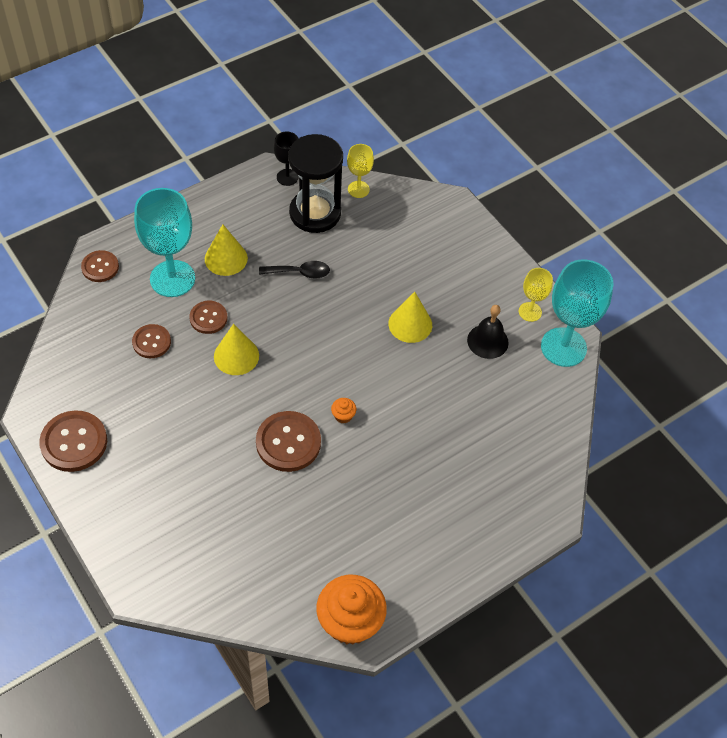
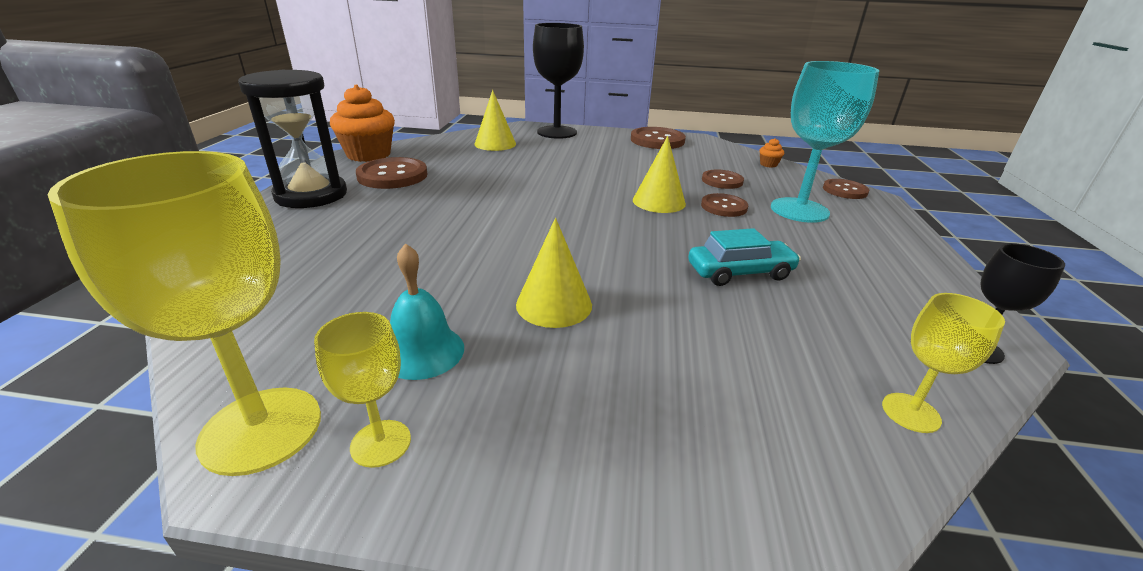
camera: 135 degrees right, 25 degrees down
(129, 540) = (557, 132): none -> black goblet
(226, 258) = (808, 242): yellow cone -> yellow cone (495, 144)
(288, 442) = (533, 187): brown button -> brown button (392, 175)
(300, 272) = (740, 272): black spoon -> turquoise car
(315, 213) = (861, 334): black hourglass -> black hourglass (311, 195)
(343, 416) = (513, 215): orange cupcake -> orange cupcake (768, 164)
(487, 341) = (422, 351): black bell -> turquoise bell
(563, 347) = (261, 429): turquoise goblet -> yellow goblet

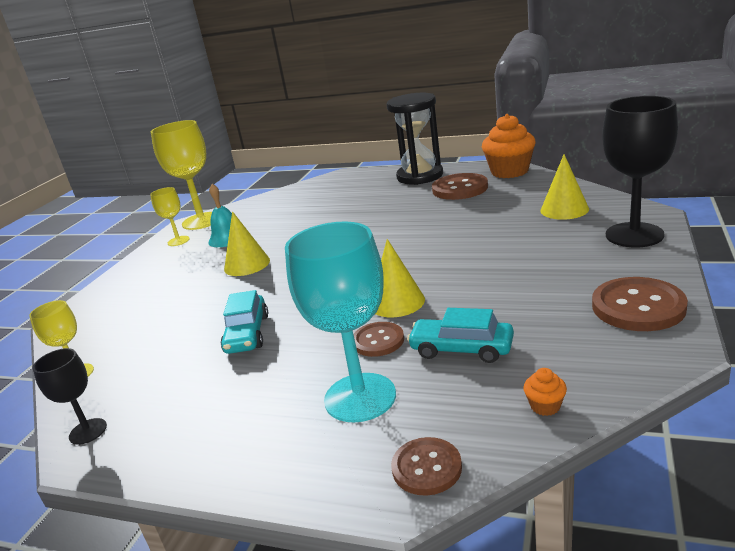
camera: 105 degrees right, 5 degrees down
(722, 181) = (461, 349): brown button -> turquoise car

